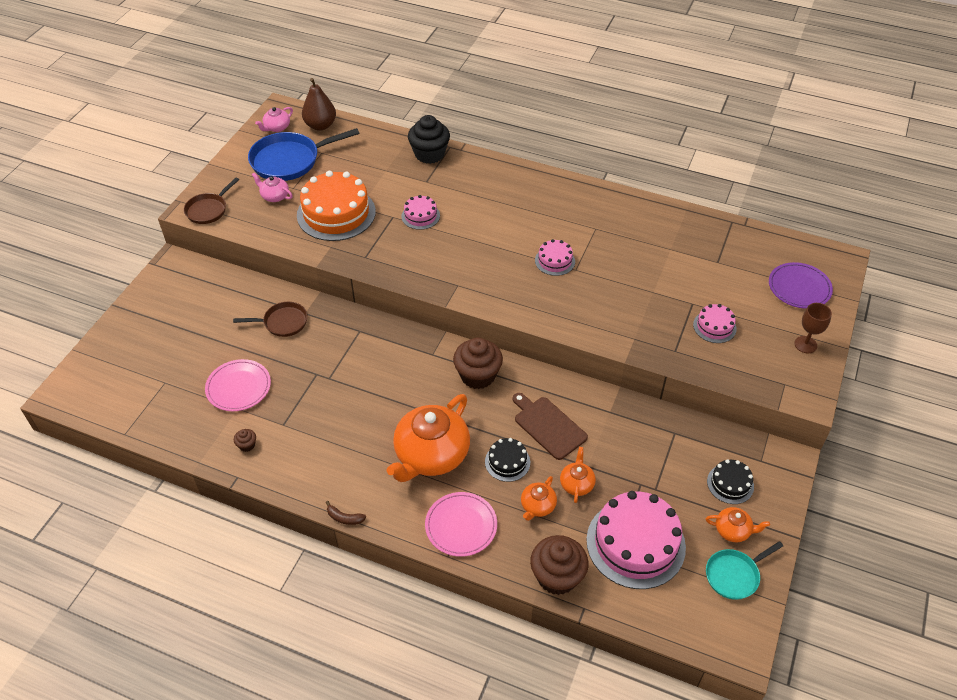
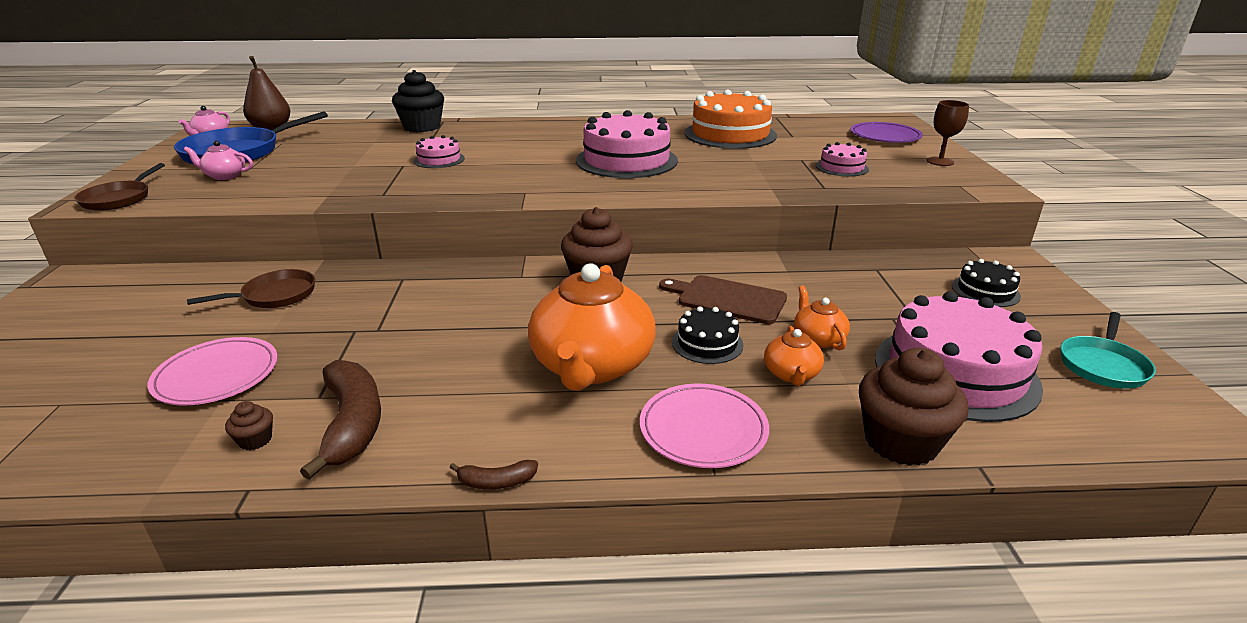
camera: 25 degrees left, 20 degrees down
(293, 451) = (353, 424): none -> brown banana
(336, 213) = (322, 174): orange cake -> orange cake (730, 134)
(555, 261) = (626, 160): pink cake -> pink cake, size x2.04
(733, 530) = (1043, 327): orange teapot -> none

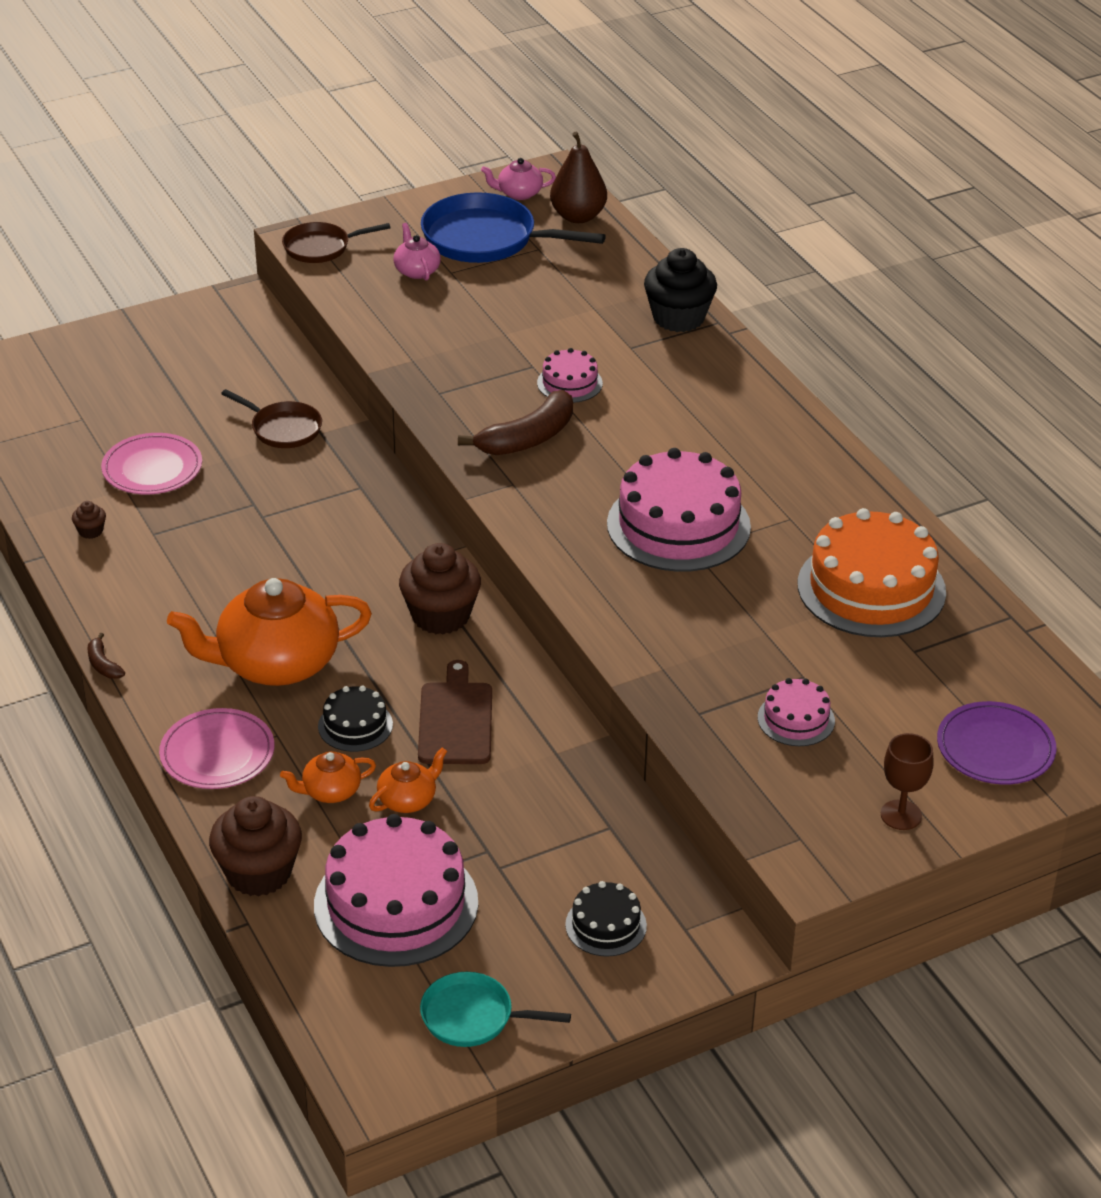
camera: 65 degrees right, 10 degrees up
(353, 424) = (131, 567): brown banana -> brown banana (528, 438)

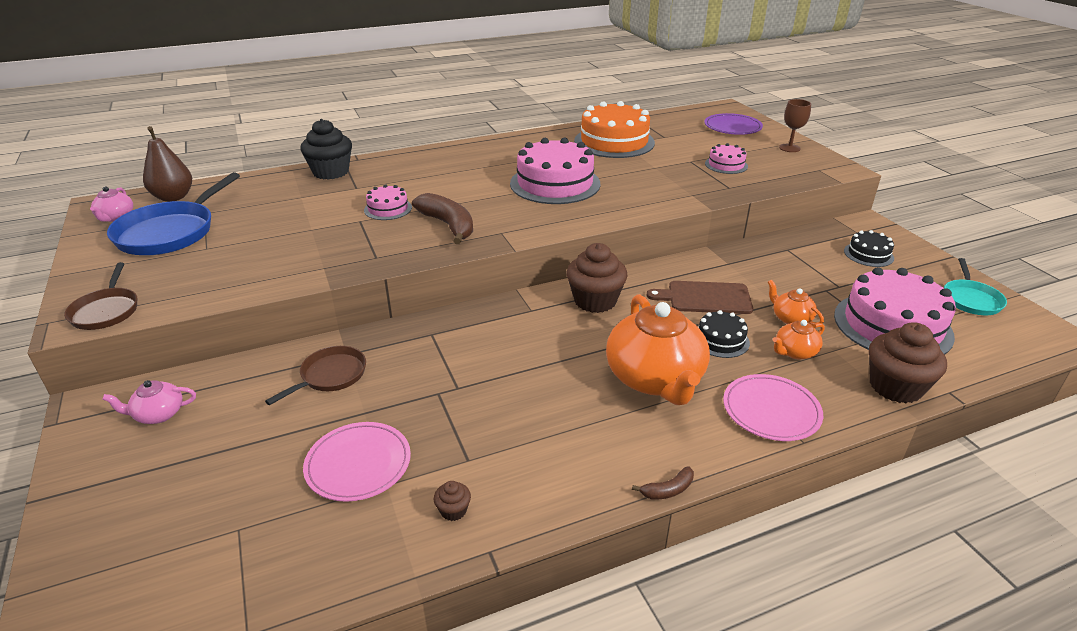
camera: 85 degrees left, 5 degrees down
(330, 791) = (794, 352): orange teapot -> orange teapot turned 75 degrees clockwise
(417, 270) = (190, 263): pink teapot -> pink teapot (158, 414)

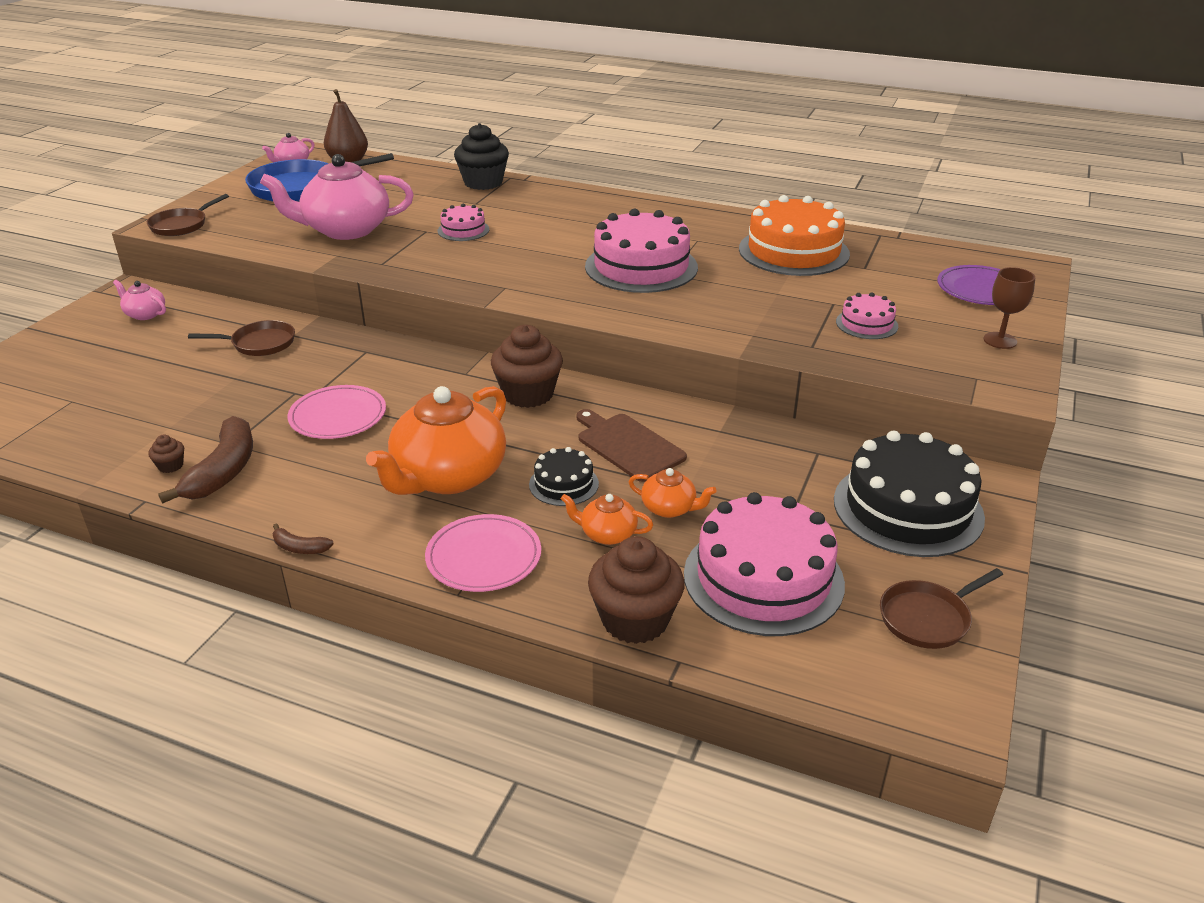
camera: 45 degrees right, 0 degrees up
(289, 247) = (345, 230): none -> pink teapot
(358, 464) = (177, 406): pink plate -> pink plate (338, 416)
(448, 225) = (479, 263): brown banana -> brown banana (224, 471)
(791, 318) = (669, 508): orange teapot -> orange teapot turned 105 degrees clockwise
(868, 254) = (908, 508): black cake -> black cake, size x2.04
(970, 299) = (928, 618): turquoise pan -> brown pan

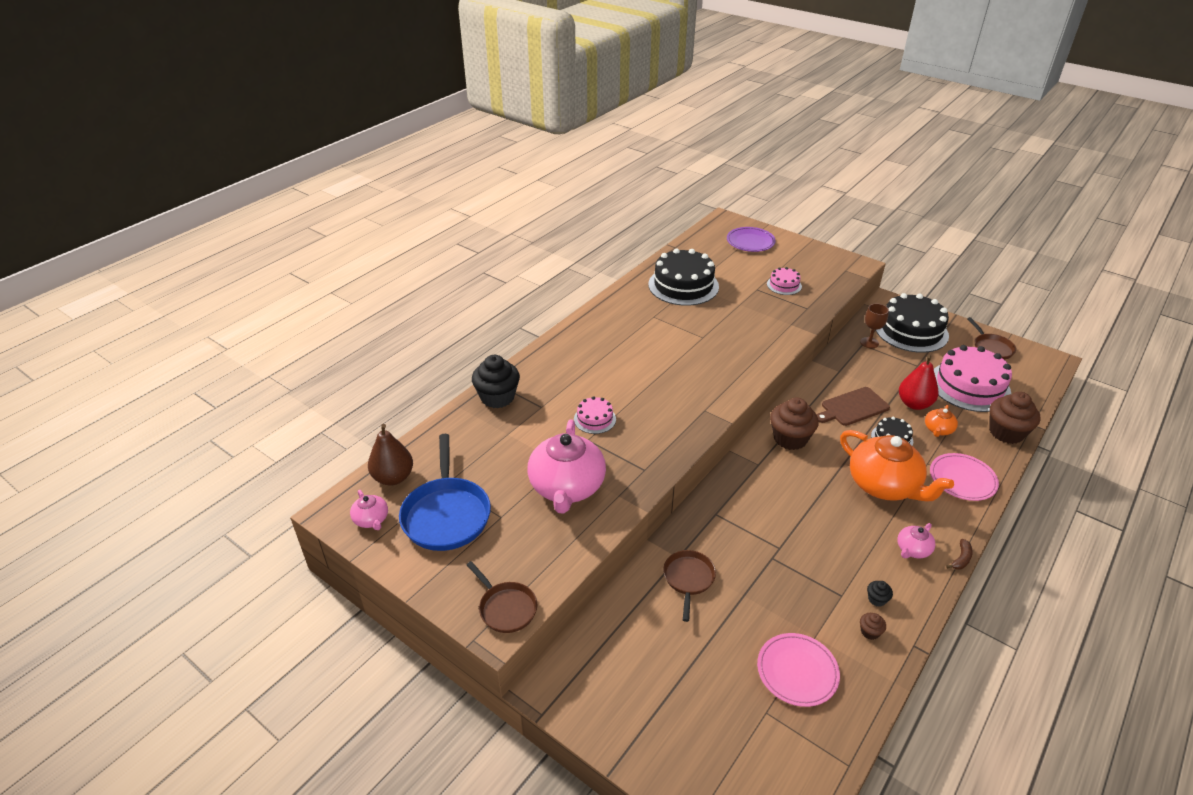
camera: 75 degrees left, 5 degrees up
(145, 314) = (608, 668): pink teapot -> pink teapot (912, 550)
(224, 471) = (877, 599): brown banana -> black cupcake
(338, 416) = (808, 534): pink plate -> pink plate (797, 671)
(641, 267) = (688, 346): pink cake -> none
(669, 508) = (914, 404): orange teapot -> red pear
(793, 251) = (683, 285): orange cake -> black cake
(1000, 340) = (808, 253): brown goblet -> brown goblet (869, 342)

